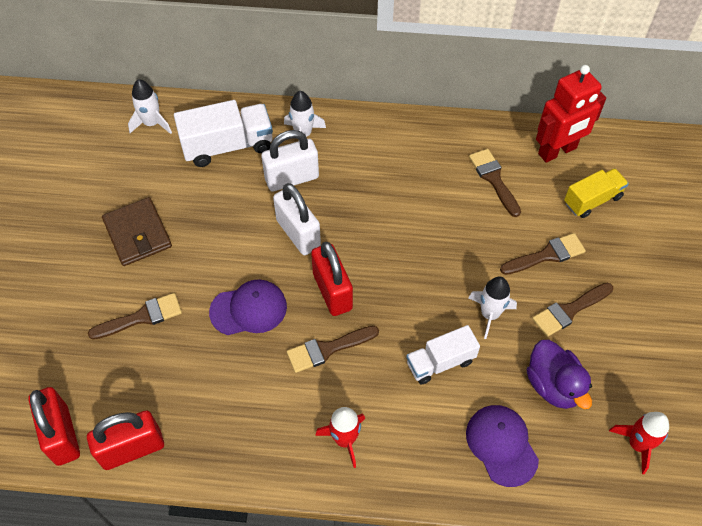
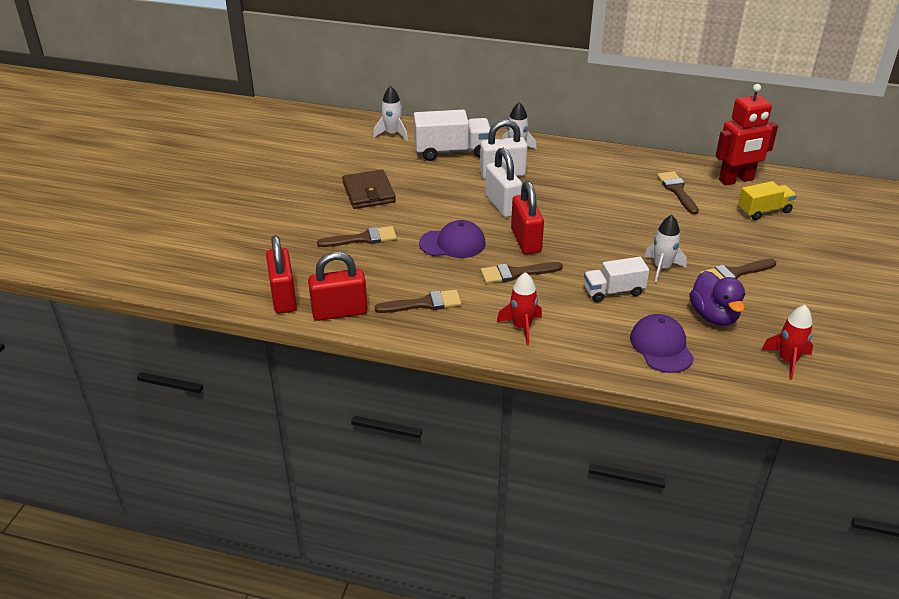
camera: 10 degrees right, 20 degrees down
(547, 255) = (718, 239): brown brush -> brown brush (424, 303)

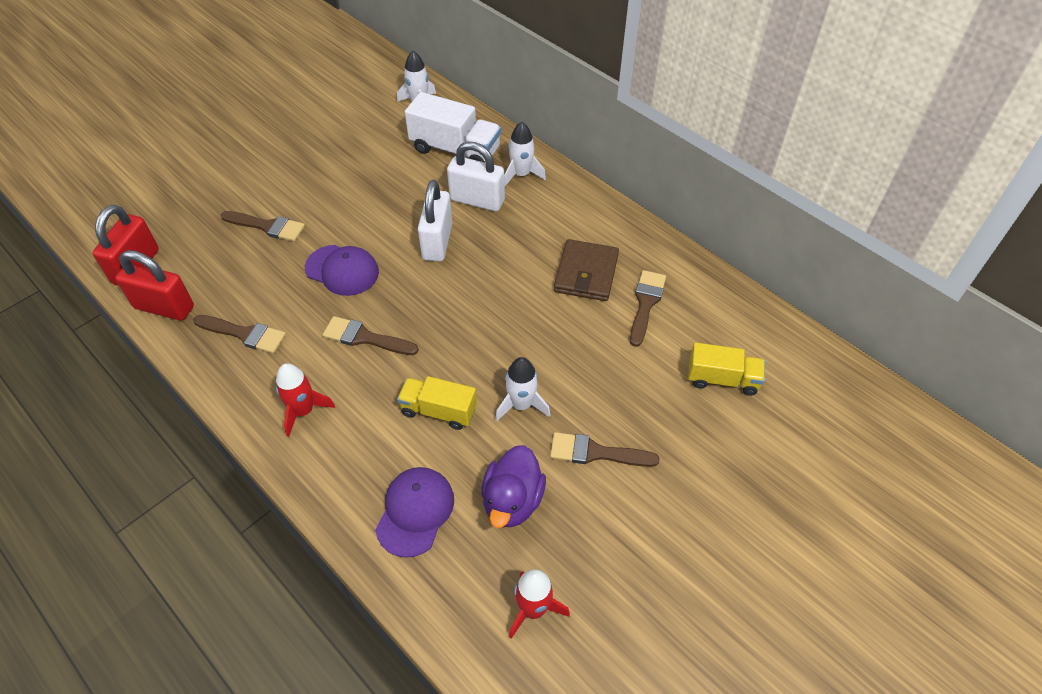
camera: 30 degrees right, 15 degrees up
(369, 192) = (327, 170): brown wallet -> brown wallet (586, 273)
(526, 241) = (416, 299): red padlock -> none
(613, 291) = (439, 411): white truck -> yellow truck
(736, 180) = (733, 318): red robot -> none

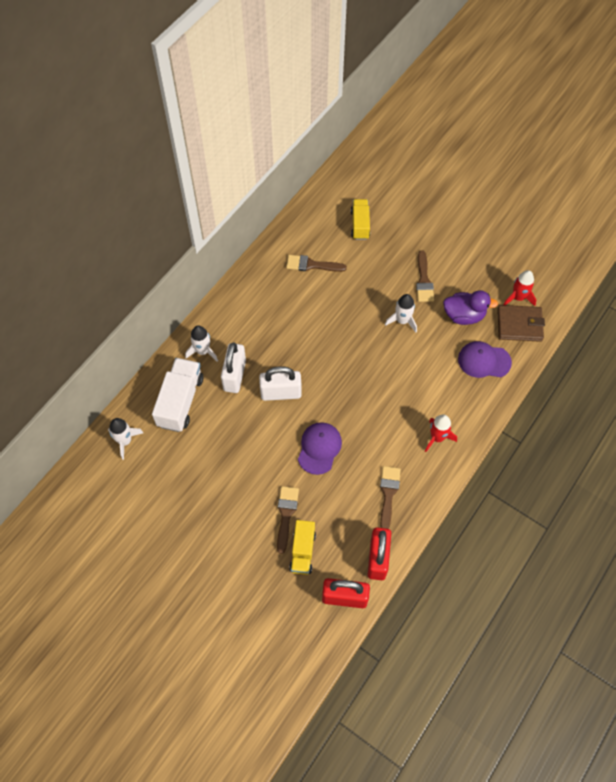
camera: 100 degrees left, 10 degrees up
(365, 338) = (374, 418): brown brush -> none
(439, 411) = (417, 363): yellow truck -> yellow truck (302, 551)
(586, 273) = (293, 299): brown wallet -> brown wallet (519, 325)

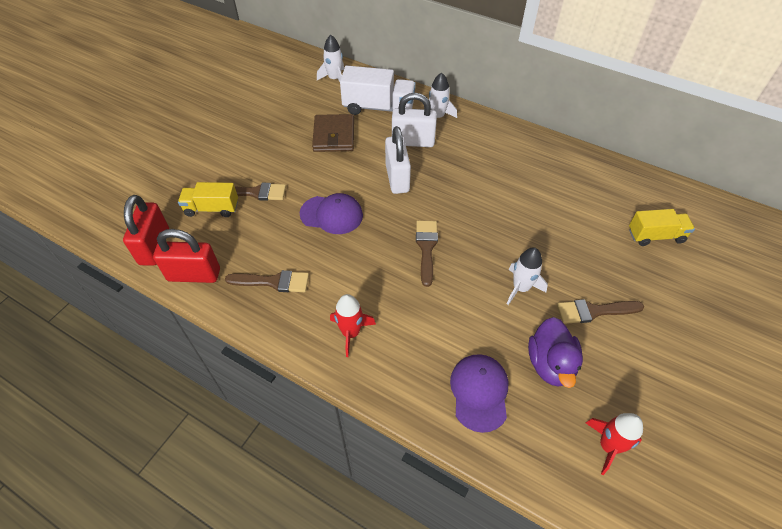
camera: 85 degrees right, 10 degrees down
(311, 265) = (574, 192): brown brush -> brown brush (426, 248)
(519, 325) = (556, 447): brown wallet -> brown wallet (334, 136)

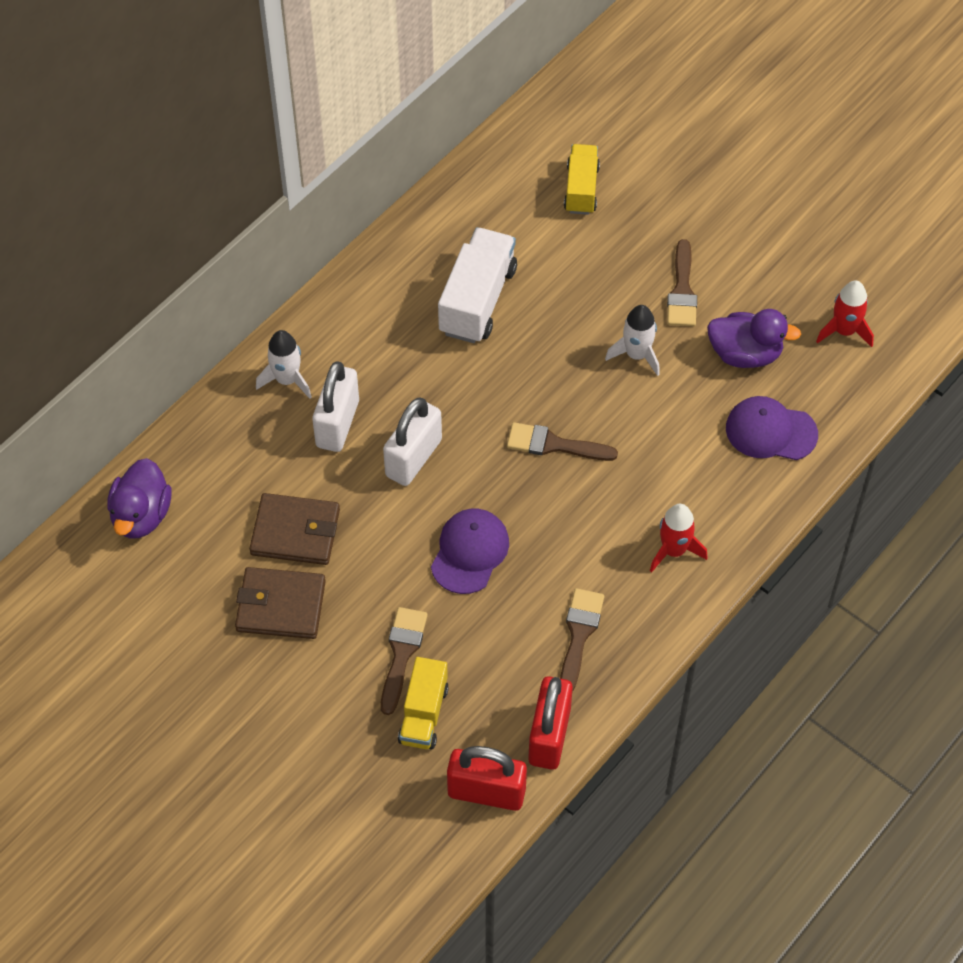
camera: 80 degrees left, 5 degrees up
(284, 137) = (281, 606): none -> brown wallet
(334, 79) = (141, 515): white rocket -> purple duck
(378, 108) = (241, 459): white truck -> white truck (477, 300)
(397, 178) = (413, 458): white padlock -> white padlock turned 60 degrees counterclockwise

